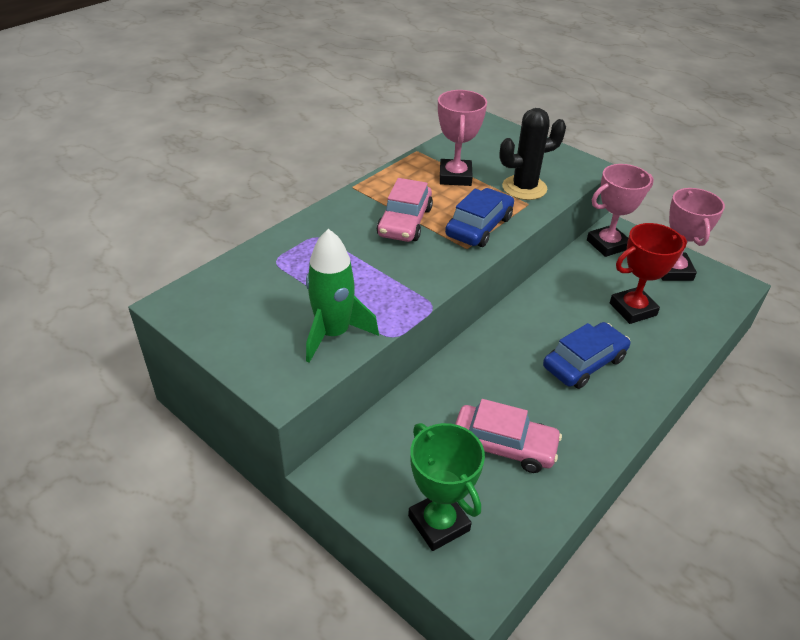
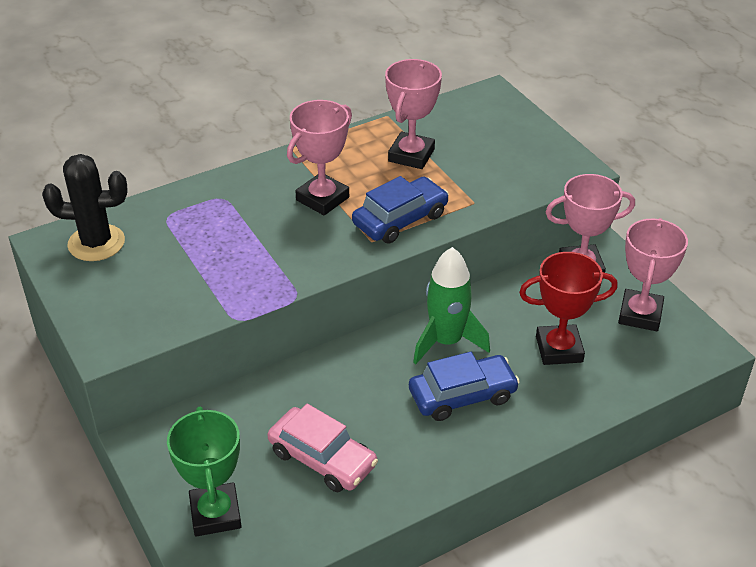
camera: 20 degrees right, 0 degrees up
(333, 333) = (181, 304): green rocket -> green rocket (446, 341)
(404, 222) = (322, 199): pink car -> pink trophy
(524, 188) = (482, 182): black cactus -> black cactus (96, 243)

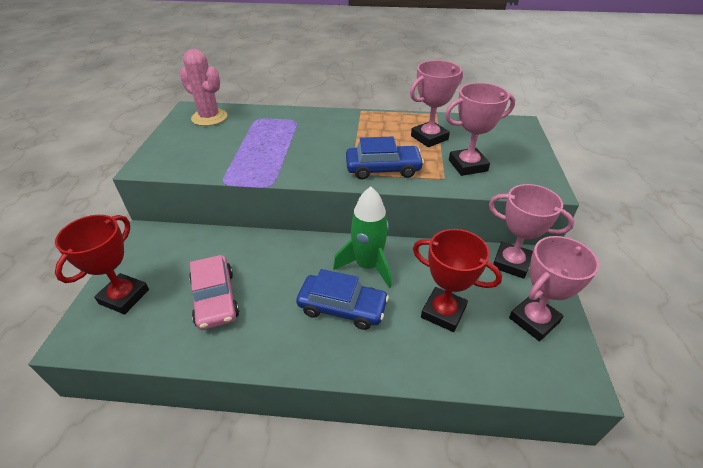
camera: 35 degrees right, 0 degrees up
(96, 243) = (209, 117): black cactus -> pink cactus
(215, 514) = (124, 297): green trophy -> red trophy
(322, 199) = (348, 140): pink trophy -> pink trophy (467, 165)

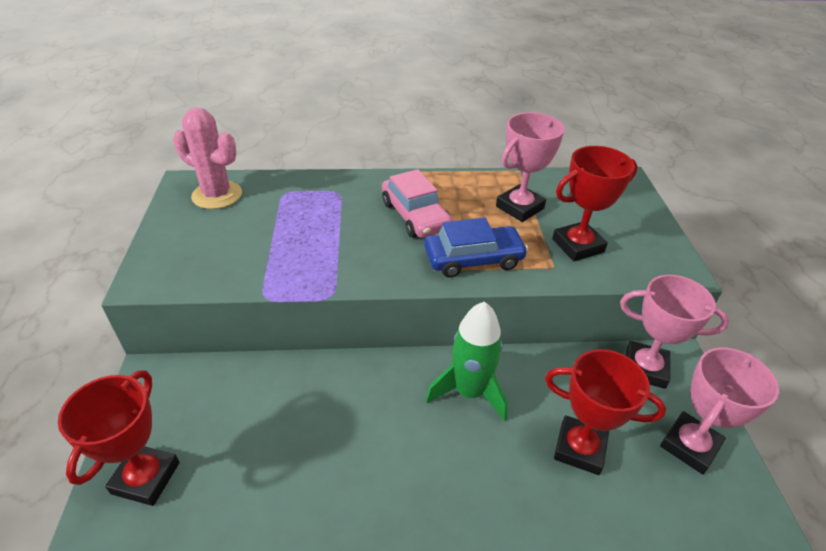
camera: 10 degrees left, 0 degrees up
(215, 298) = (277, 465): pink car -> pink car (415, 216)
(342, 307) = (451, 457): blue car -> none
(467, 165) = (577, 246): pink trophy -> red trophy

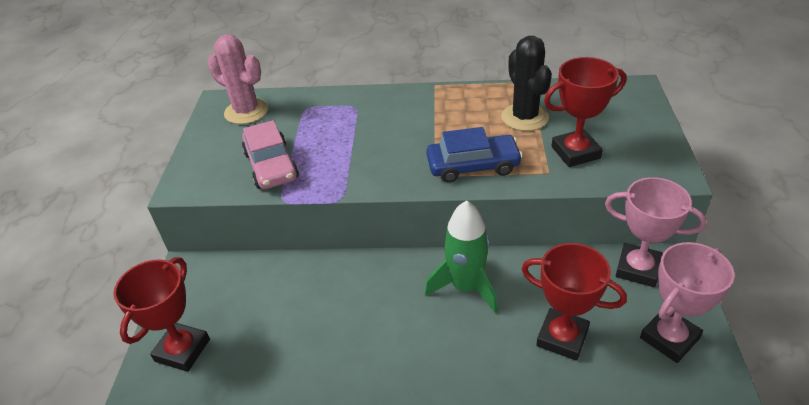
camera: 10 degrees right, 0 degrees up
(415, 216) = (423, 127): pink car -> pink car (271, 166)
(519, 207) = (524, 117): pink trophy -> black cactus

